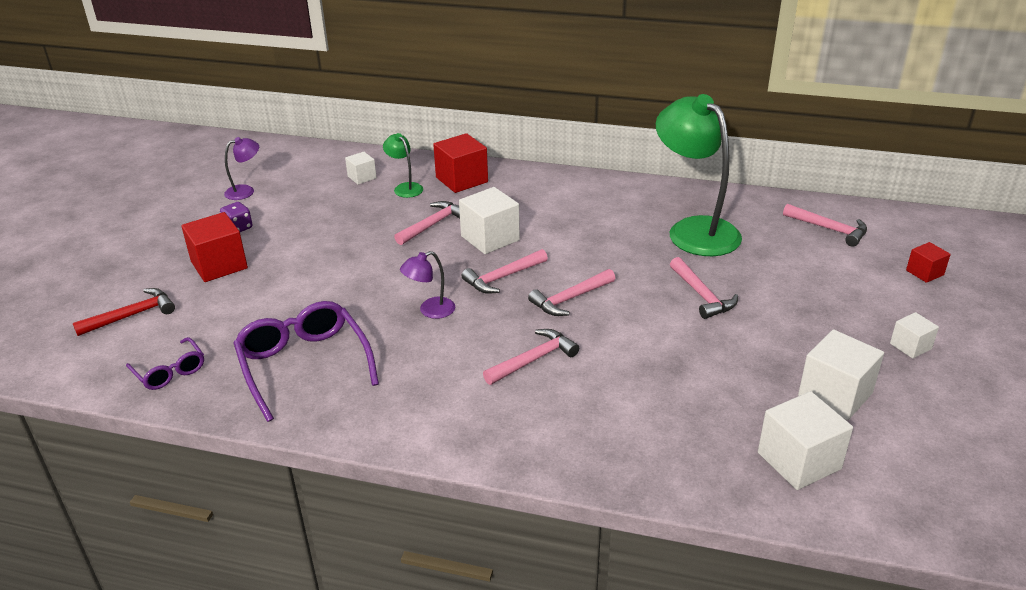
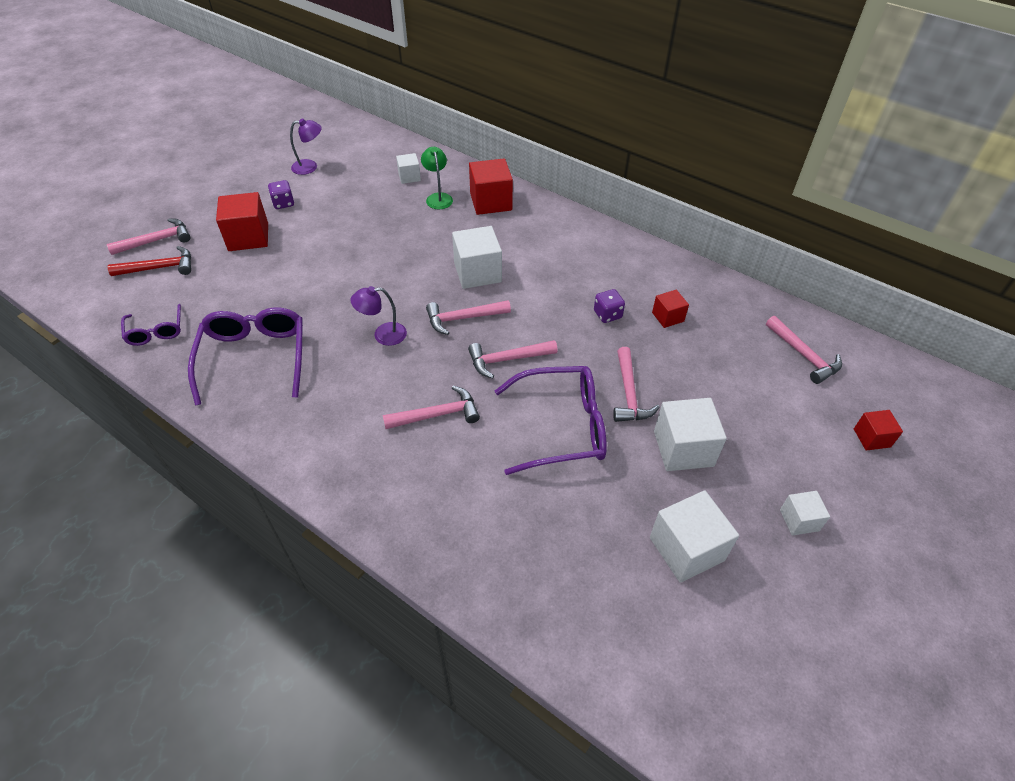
camera: 20 degrees right, 15 degrees up
(433, 224) = (438, 244): pink hammer -> pink hammer (157, 240)
(638, 241) = (607, 314): none -> purple dice
(659, 337) = (561, 427): none -> purple glasses
(694, 230) = (668, 317): green lamp -> red cube
(799, 461) = (605, 609): white cube -> white cube (683, 448)

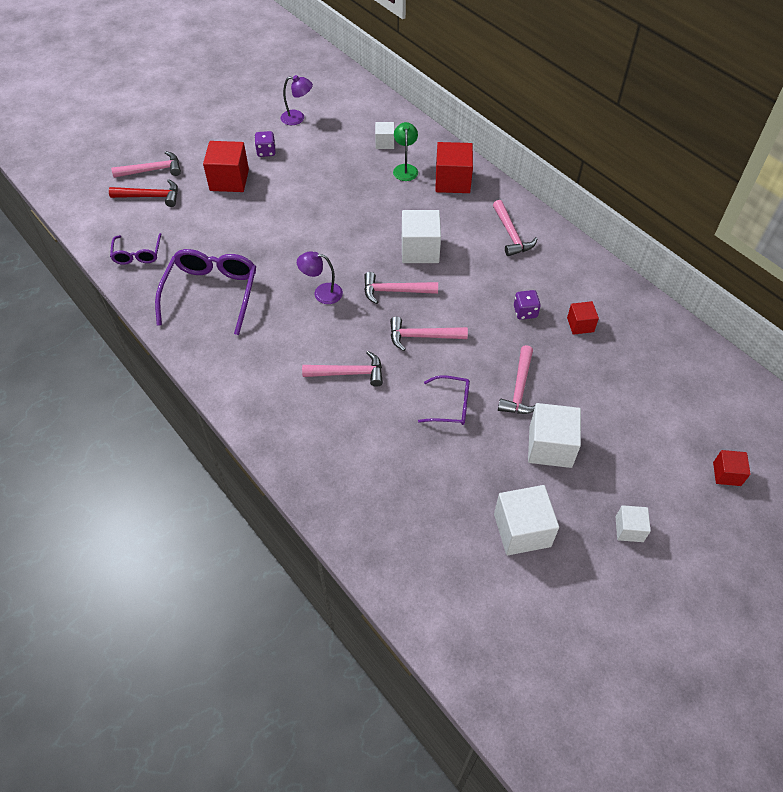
camera: 15 degrees right, 5 degrees up
(561, 427) = (450, 406): purple glasses -> purple glasses, size x0.55
(804, 355) = (695, 386): pink hammer -> pink hammer (511, 235)

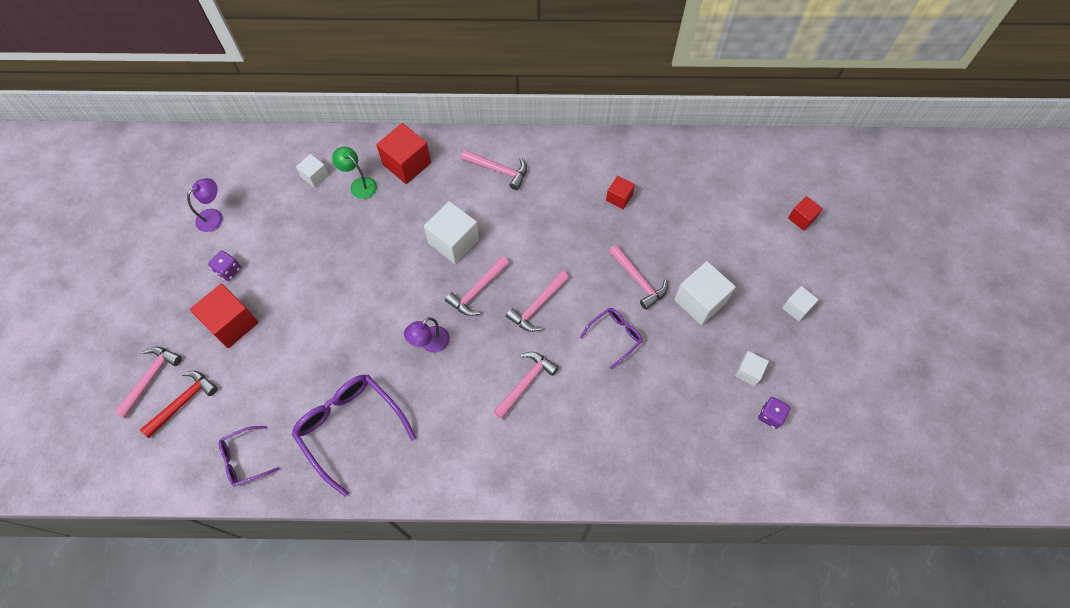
camera: 50 degrees left, 10 degrees up
(137, 254) = (245, 459): purple glasses -> purple glasses turned 120 degrees clockwise
(522, 530) = (748, 372): white cube -> white cube, size x0.56
(525, 312) = (577, 221): purple dice -> purple dice (770, 416)

